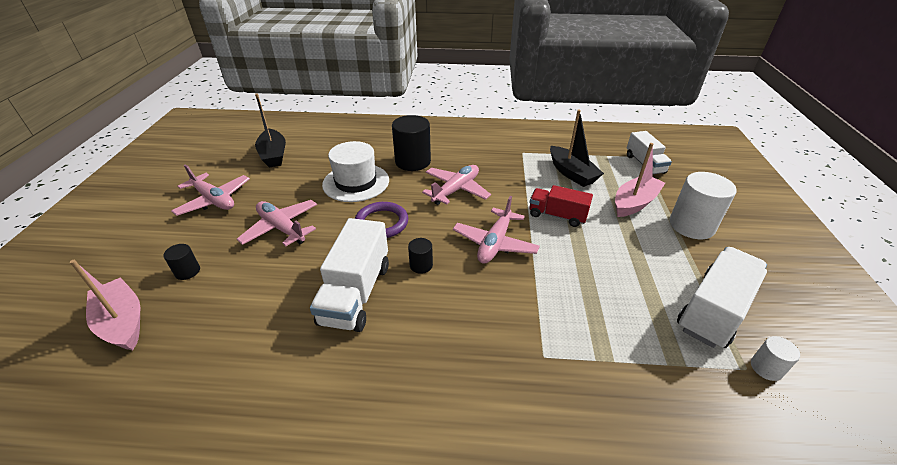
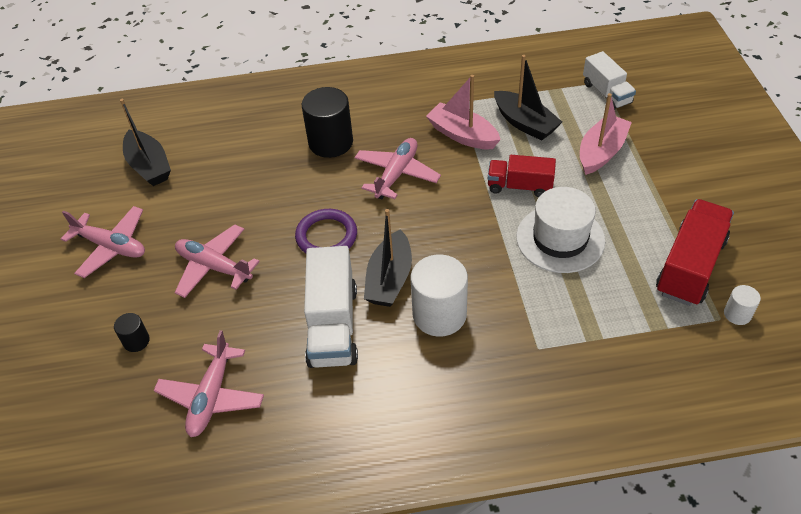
camera: 10 degrees left, 10 degrees up
(123, 322) = (102, 410): pink boat -> pink boat (462, 135)
(356, 182) = (273, 187): white hat -> white hat (560, 239)
(421, 265) = (389, 279): black cylinder -> black boat
(495, 243) = (460, 236): pink plane -> pink plane (211, 397)
(691, 226) = (664, 170): white cylinder -> white cylinder (439, 315)
(714, 310) = (690, 266): white truck -> red truck

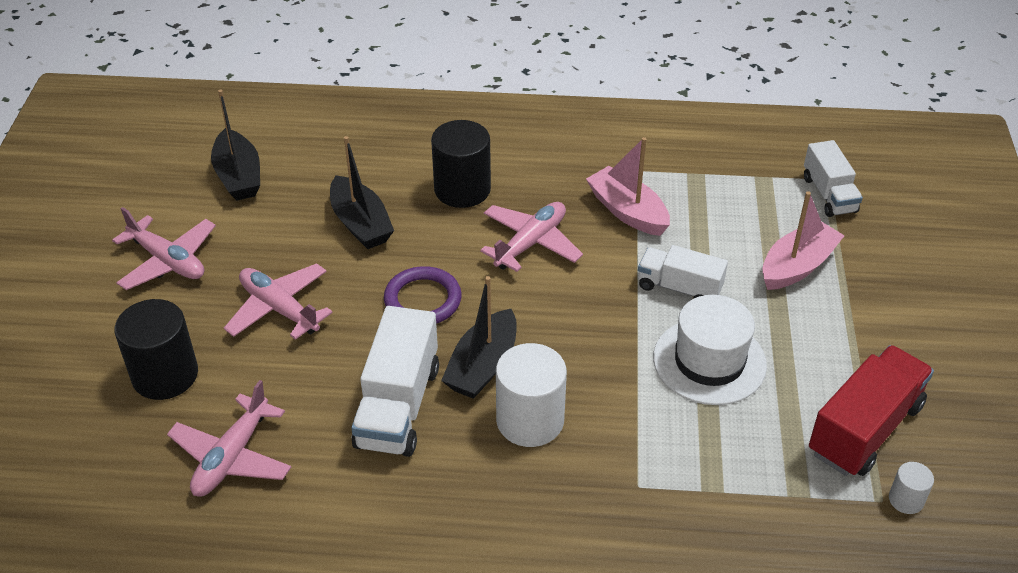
camera: 10 degrees right, 5 degrees down
(136, 341) = (165, 375): black cylinder -> black cylinder, size x2.05
(519, 186) = (679, 288): red truck -> white truck
(525, 123) = (711, 212): black boat -> black boat (360, 224)

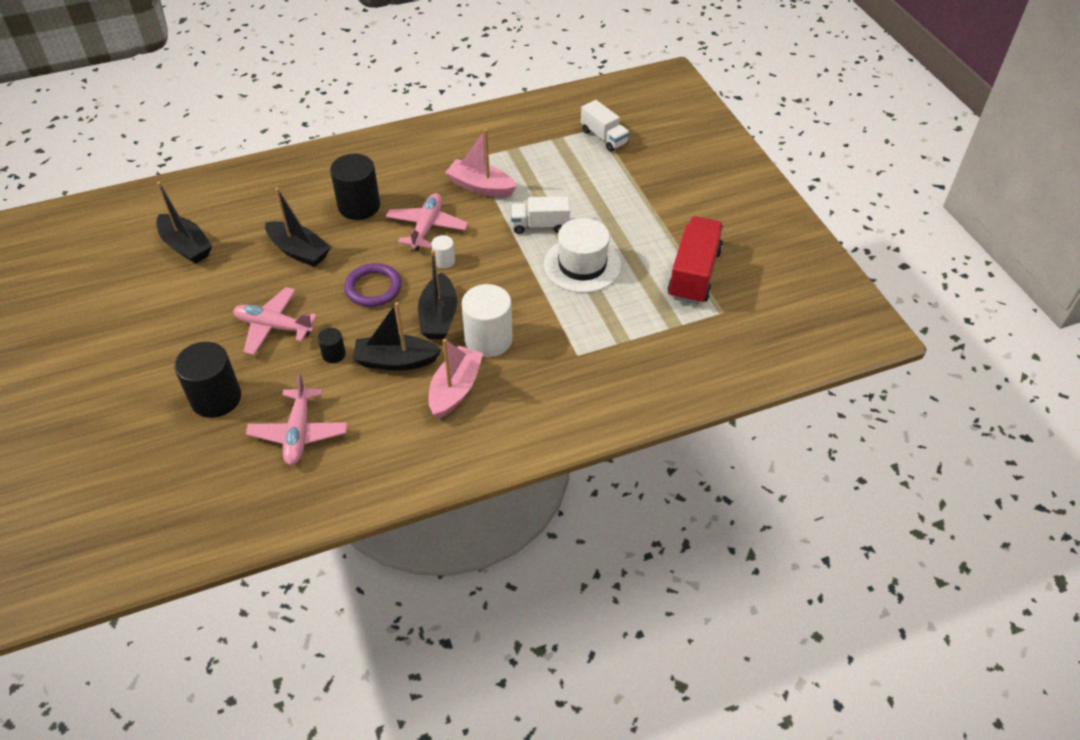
camera: 25 degrees left, 5 degrees up
(168, 261) = (168, 322): pink plane -> none
(329, 369) = (334, 354): none -> black cylinder
(398, 406) = (396, 361): white truck -> black boat
(797, 266) = (606, 188): pink boat -> pink boat (455, 389)
(906, 500) = (736, 306): white cylinder -> white cylinder (444, 261)

